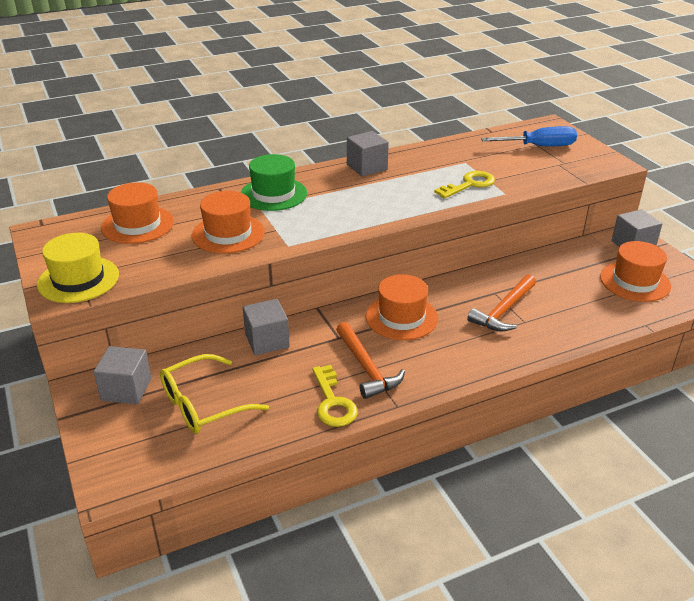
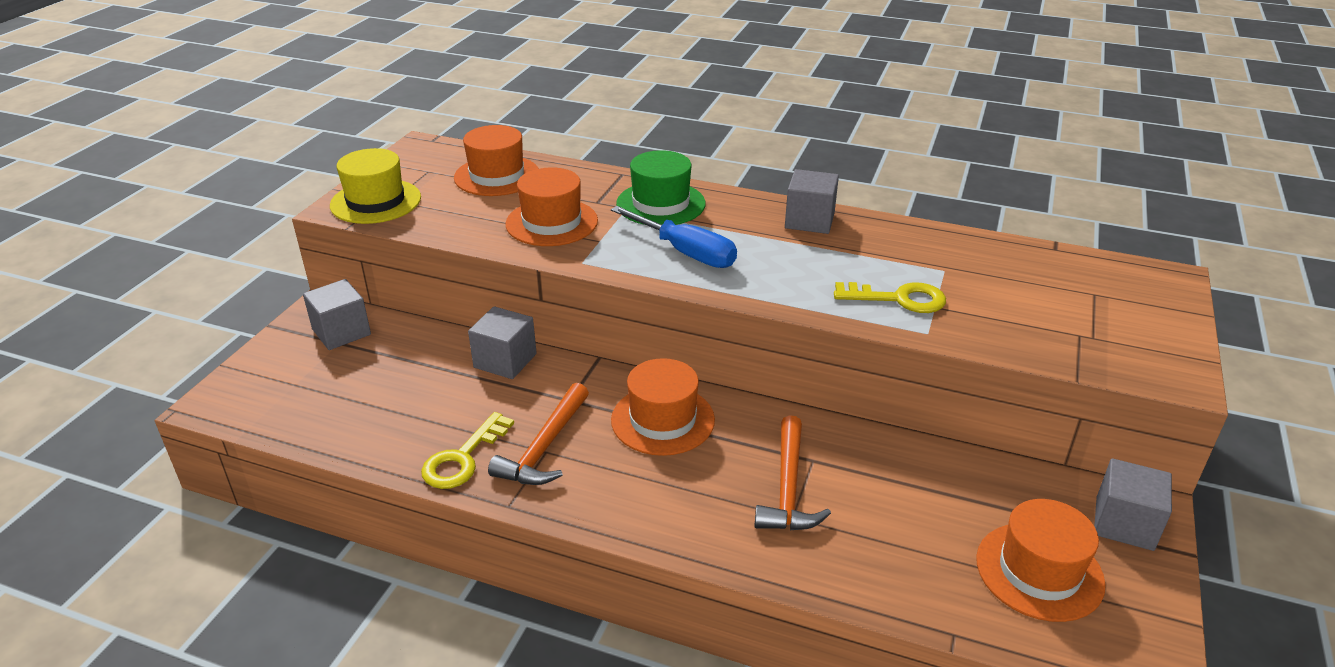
camera: 45 degrees right, 0 degrees up
(203, 405) = (368, 384): yellow glasses -> none
(504, 311) = (788, 488): orange hammer -> orange hammer turned 75 degrees counterclockwise
(539, 146) = (1092, 299): blue screwdriver -> blue screwdriver (685, 252)

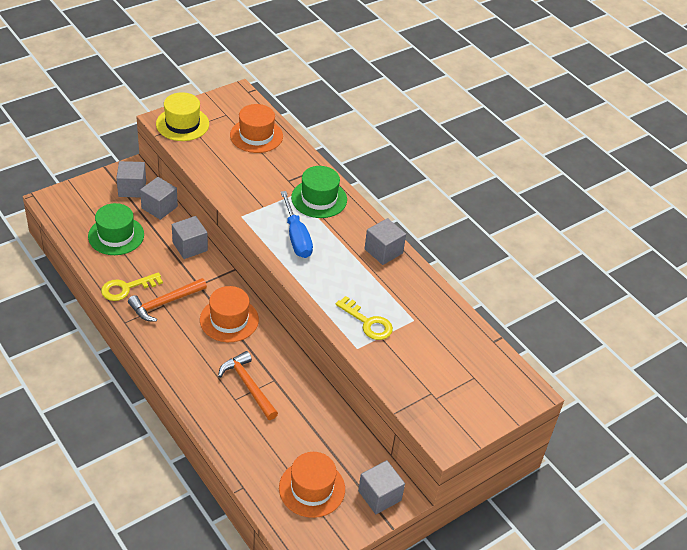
camera: 30 degrees right, 10 degrees up
(374, 399) = (116, 235): none -> green hat
(408, 336) = (159, 207): none -> grey cube
(551, 222) = (252, 182): orange hat -> none
(788, 488) = (248, 386): orange hammer -> orange hammer turned 105 degrees clockwise

